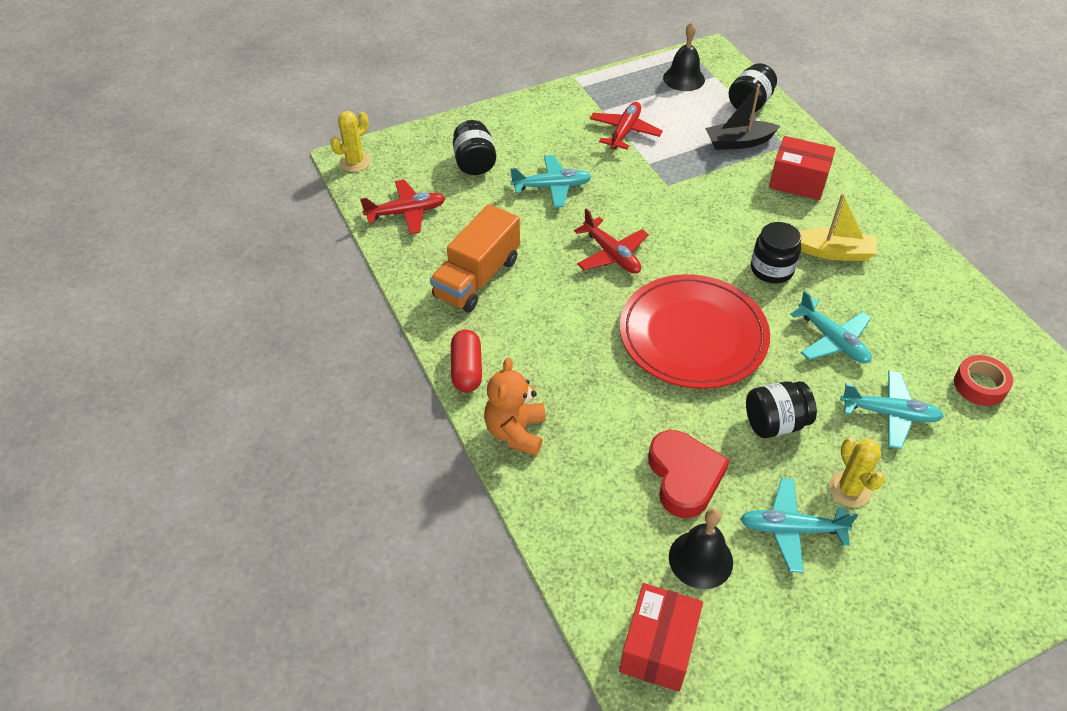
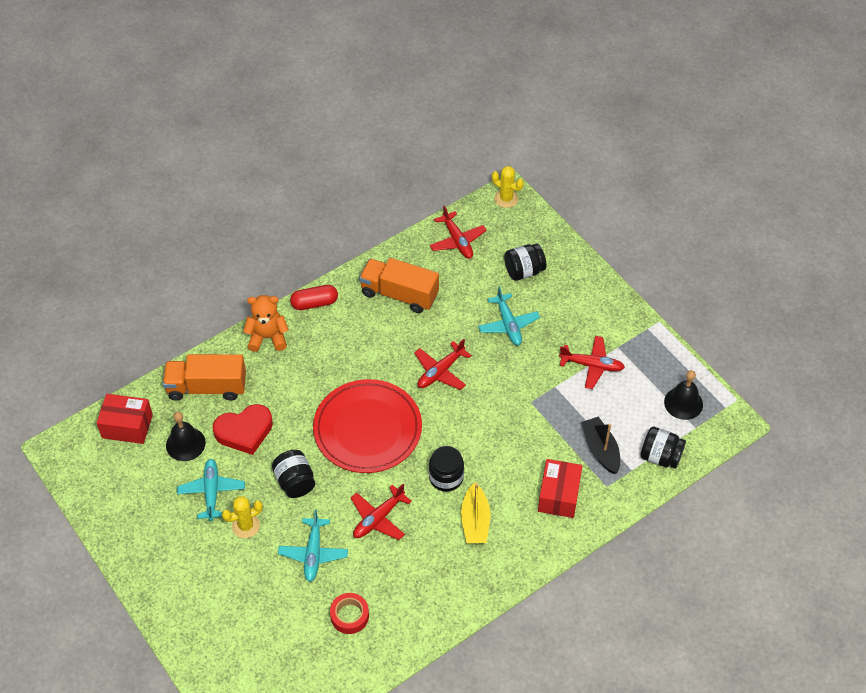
camera: 80 degrees right, 5 degrees up
(595, 521) = (207, 387): none -> orange truck
(832, 340) = (378, 518): turquoise plane -> red plane

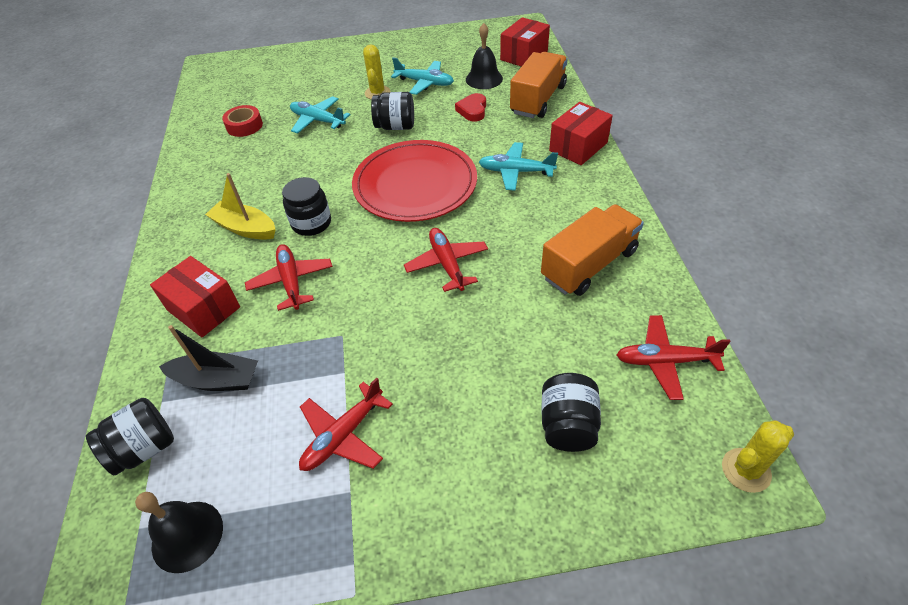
camera: 120 degrees right, 5 degrees down
(244, 431) = (472, 110): red heart -> red heart, size x0.62
(268, 337) = (578, 147): orange teddy bear -> red box
(314, 303) = (610, 190): red capsule -> none
(378, 518) = (313, 165): red plane -> red plane (291, 281)
(508, 324) = (477, 361): turquoise plane -> turquoise plane (516, 172)

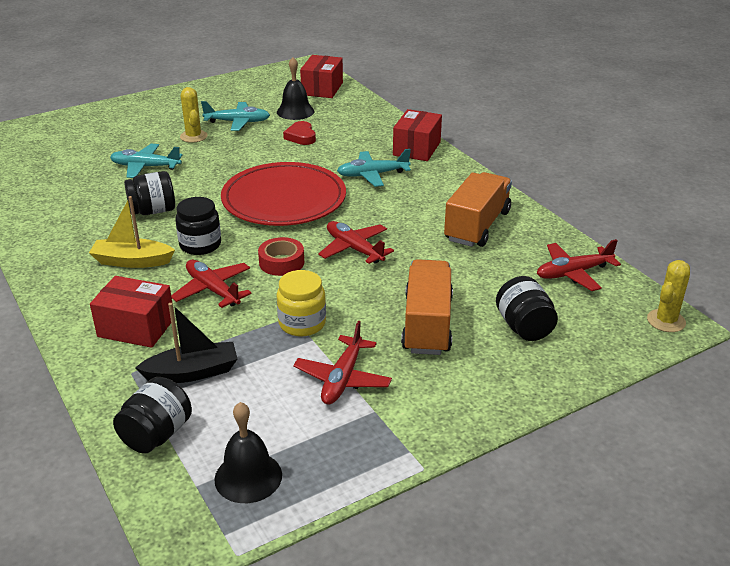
camera: 25 degrees left, 15 degrees down
(244, 126) = (65, 183): red tape -> red tape (281, 262)
(346, 348) = (302, 323): none -> yellow jar
(395, 126) = (232, 159): black jar -> black jar (153, 211)
(538, 100) = (358, 120): orange truck -> orange truck (427, 324)

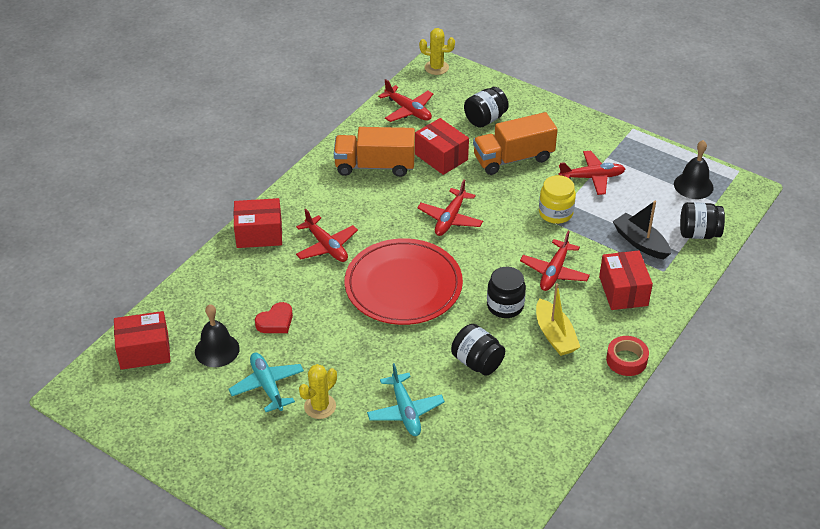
camera: 115 degrees left, 10 degrees up
(281, 262) = (495, 250): red tape -> red tape (626, 360)
(372, 175) = (326, 246): turquoise plane -> red plane
(465, 272) = (441, 157): none -> red box

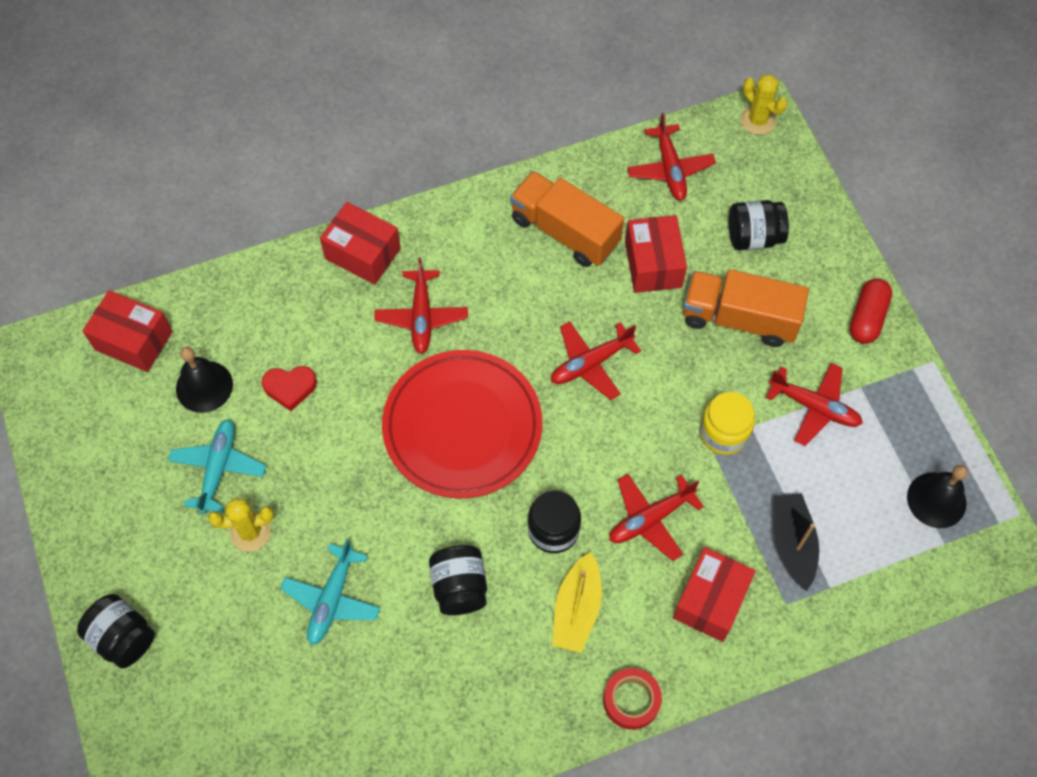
camera: 35 degrees right, 20 degrees up
(580, 126) = (867, 317): none -> red capsule
(698, 233) = (879, 577): black jar -> black jar (123, 637)

